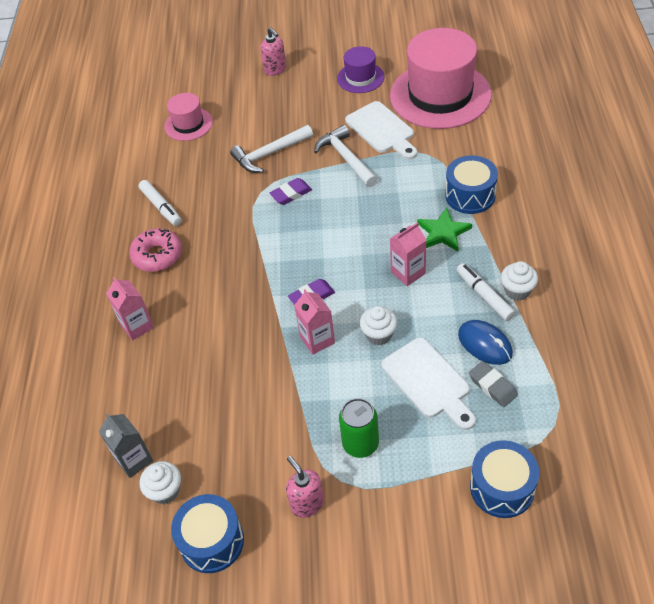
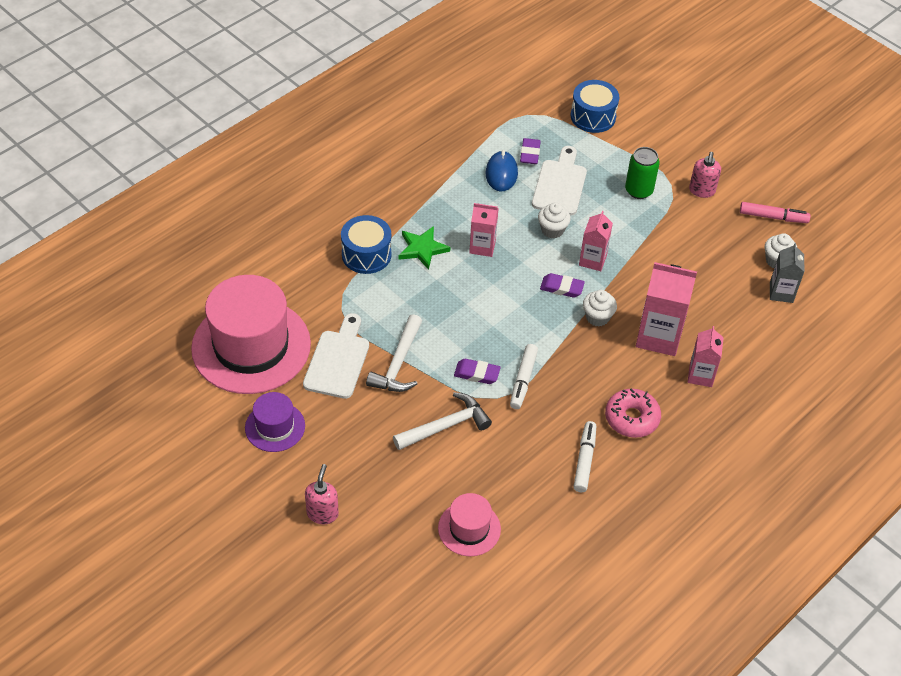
camera: 140 degrees left, 0 degrees up
(198, 327) = (658, 336): none -> pink carton
(212, 541) = (773, 217): blue drum -> pink marker
(269, 154) = (446, 426): white hammer -> white hammer turned 45 degrees counterclockwise
(484, 295) = (460, 194): white marker -> white marker (523, 380)
(492, 386) = (530, 154): grey eraser -> purple eraser
(517, 291) = (438, 180): white cupcake -> white cupcake (597, 317)

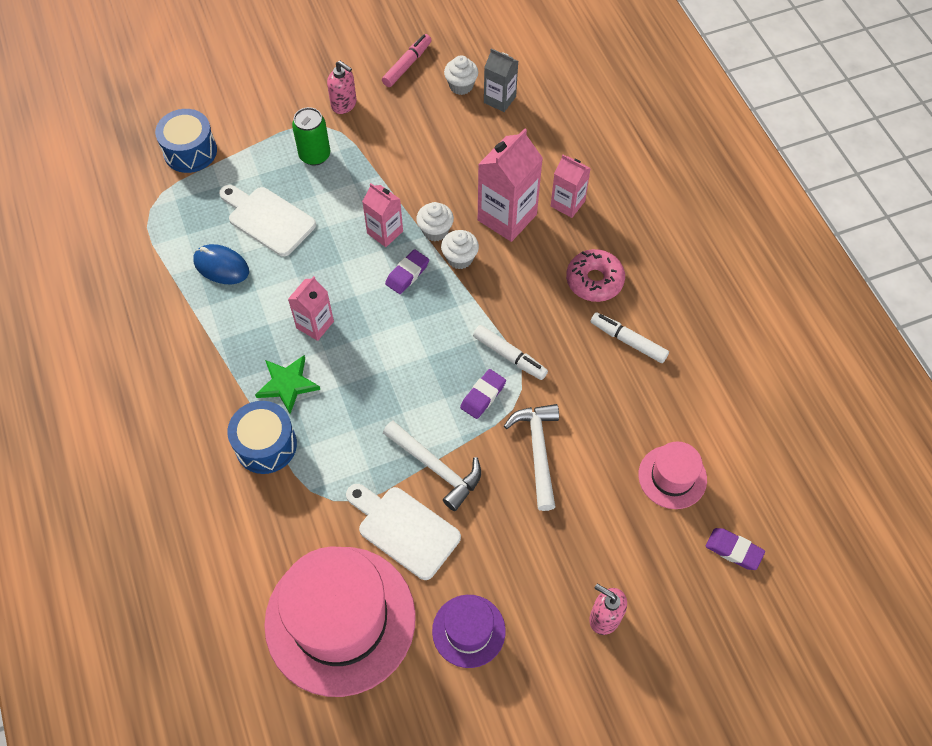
camera: 65 degrees left, 10 degrees up
(530, 154) = (208, 229): purple eraser -> purple eraser (733, 550)
(552, 230) = (326, 251): white cupcake -> white cupcake (435, 231)

